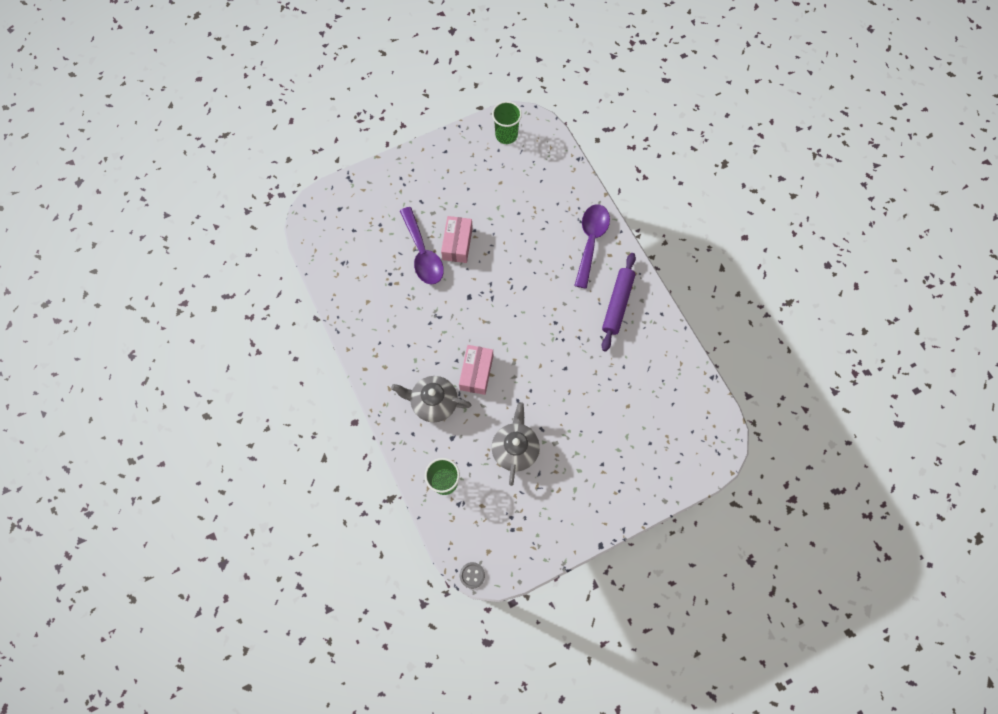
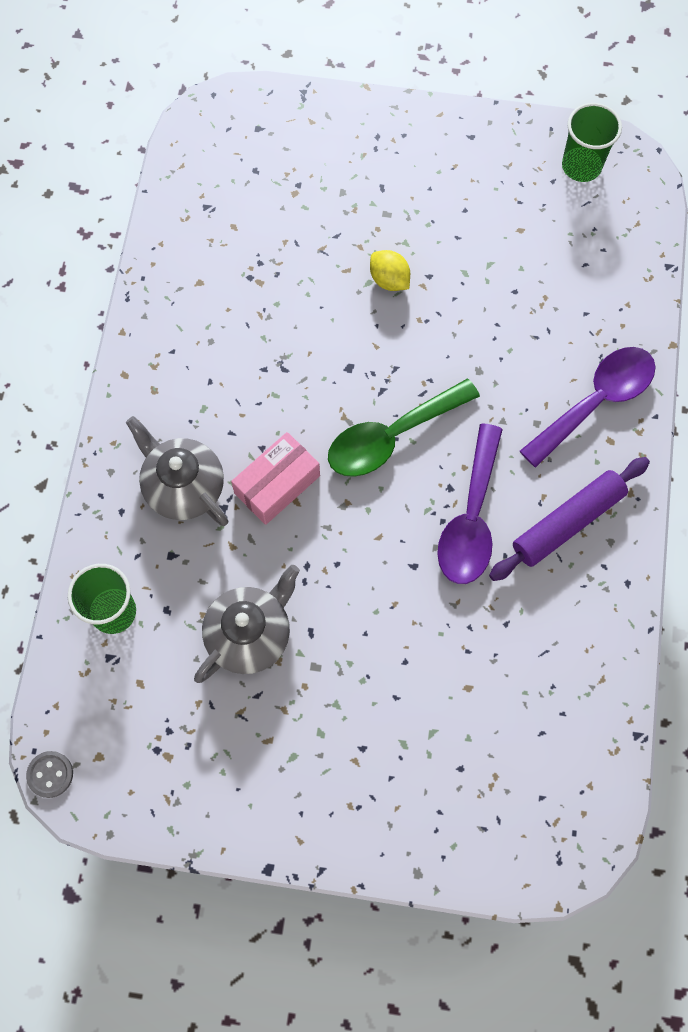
camera: 35 degrees right, 0 degrees up
(422, 253) = (328, 263): purple spoon -> purple spoon (471, 517)
(457, 243) = (389, 280): pink box -> yellow lemon
(512, 316) = (392, 436): none -> green spoon

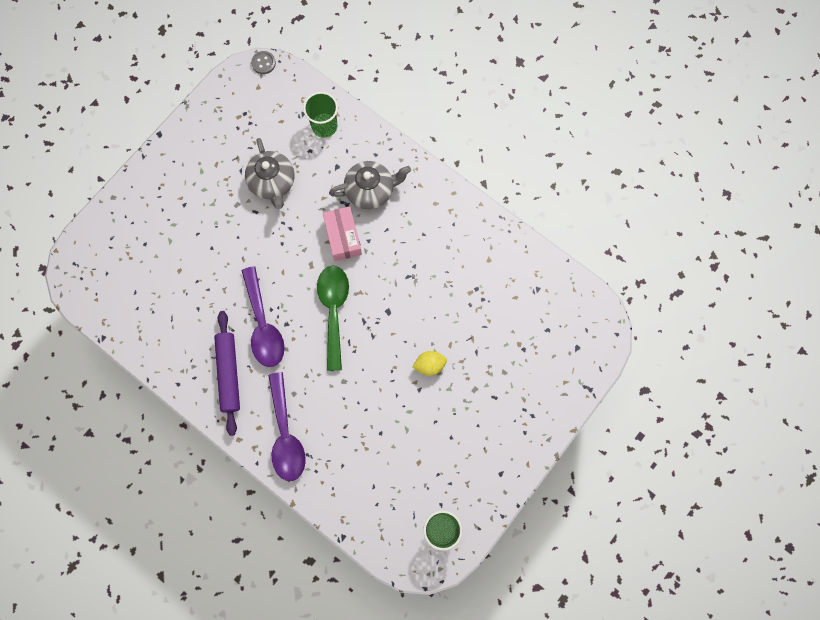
camera: 120 degrees right, 5 degrees up
(471, 517) = (263, 325): purple spoon -> purple spoon turned 150 degrees counterclockwise

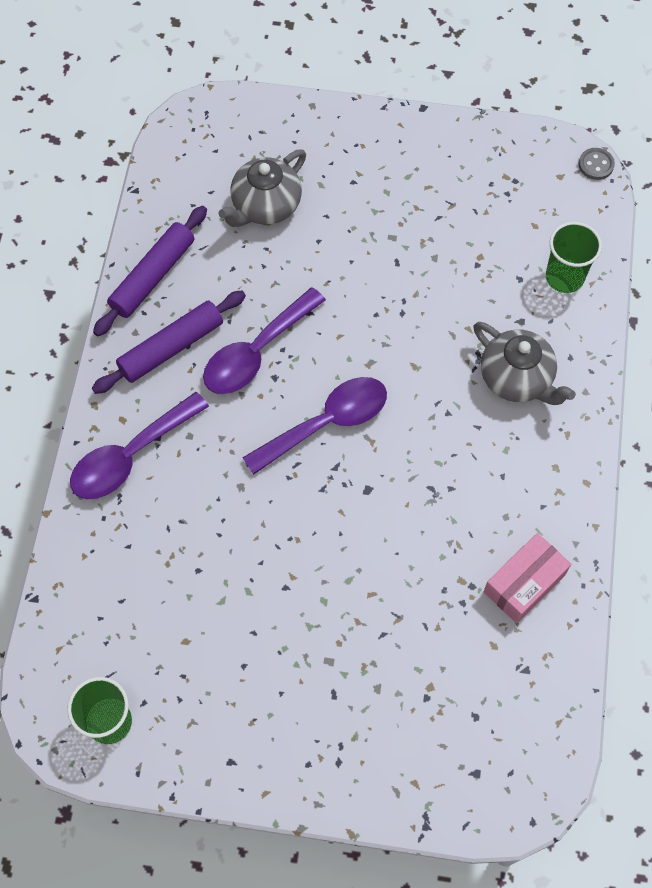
camera: 60 degrees right, 10 degrees down
(172, 359) = (153, 276): none -> purple rolling pin
(272, 182) = (447, 260): grey teapot -> grey teapot (265, 205)
(333, 311) = (326, 423): green spoon -> purple spoon
(343, 237) = (432, 380): pink box -> pink box (524, 583)
(429, 365) = (327, 582): yellow lemon -> none

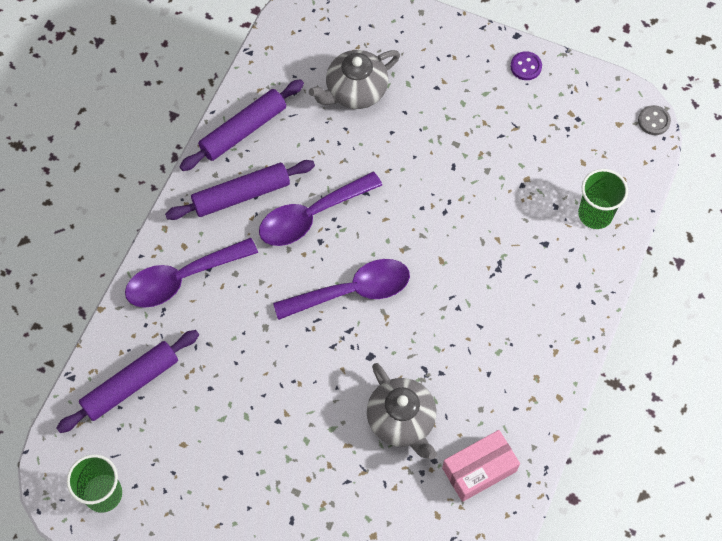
camera: 15 degrees right, 0 degrees up
(106, 589) = (131, 384): none -> purple rolling pin
(443, 138) = (526, 66): none -> purple button
(517, 378) = (526, 292): grey teapot -> grey teapot (401, 420)

